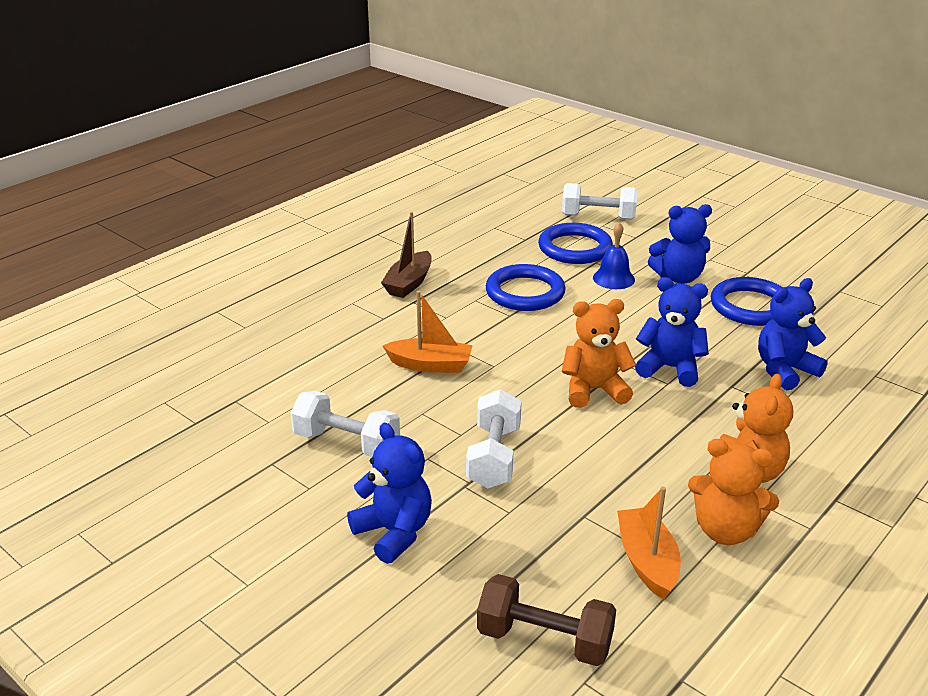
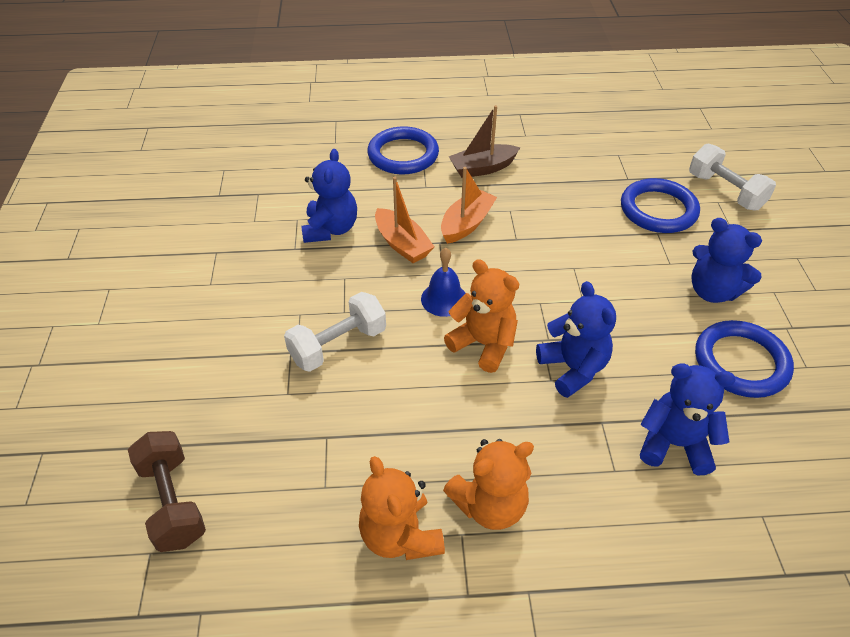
camera: 45 degrees right, 15 degrees up
(347, 443) = (272, 268): white dumbbell -> none
(394, 532) = (207, 352): blue teddy bear -> blue teddy bear (330, 229)
(525, 292) = (556, 226): blue ring -> blue ring (403, 155)
(613, 278) = (650, 257): blue bell -> blue bell (444, 299)
(647, 561) = (312, 508): orange boat -> orange boat (467, 224)

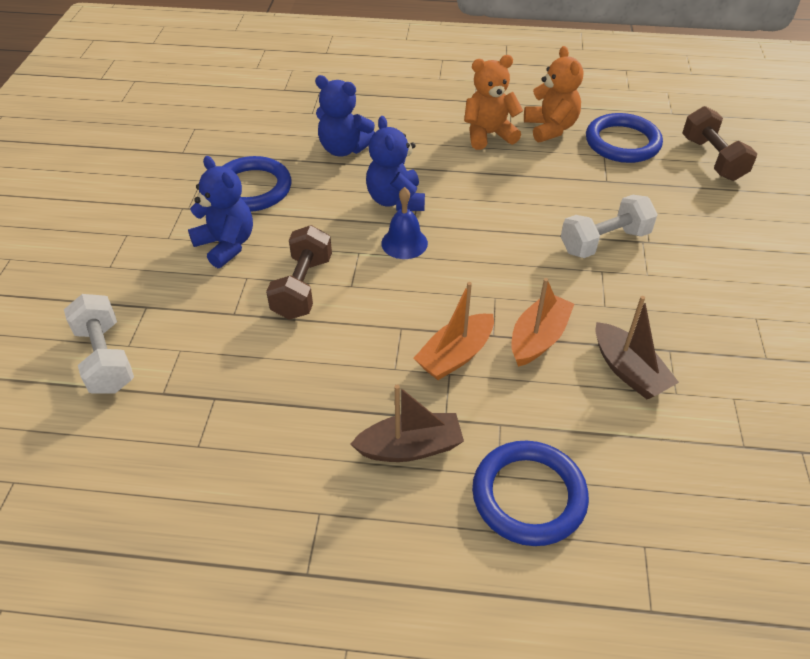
camera: 170 degrees left, 0 degrees up
(330, 229) = (628, 371): blue teddy bear -> brown boat
(402, 244) = (538, 338): orange boat -> orange boat turned 60 degrees clockwise
(444, 299) = (498, 270): blue bell -> blue bell (404, 243)
(483, 344) = (468, 227): orange teddy bear -> none
(615, 260) = (303, 287): none -> brown dumbbell
(658, 210) = (210, 343): blue ring -> blue ring (622, 142)

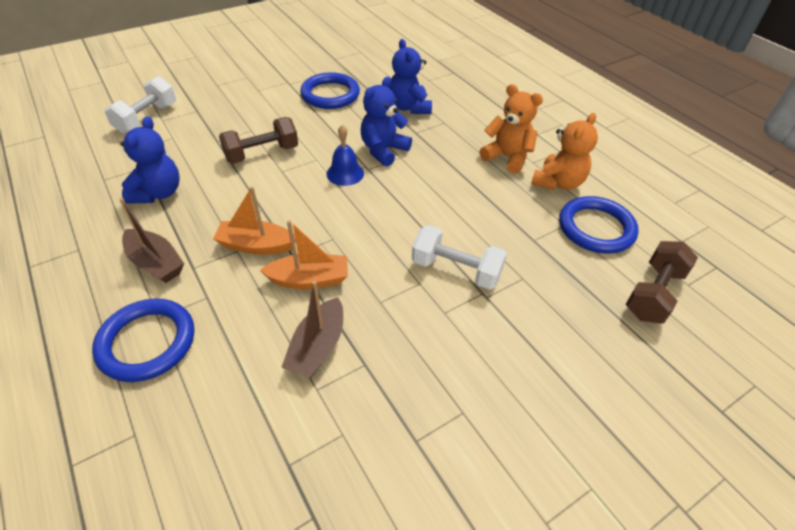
camera: 50 degrees right, 0 degrees up
(226, 245) = (271, 110): blue teddy bear -> blue teddy bear (158, 193)

